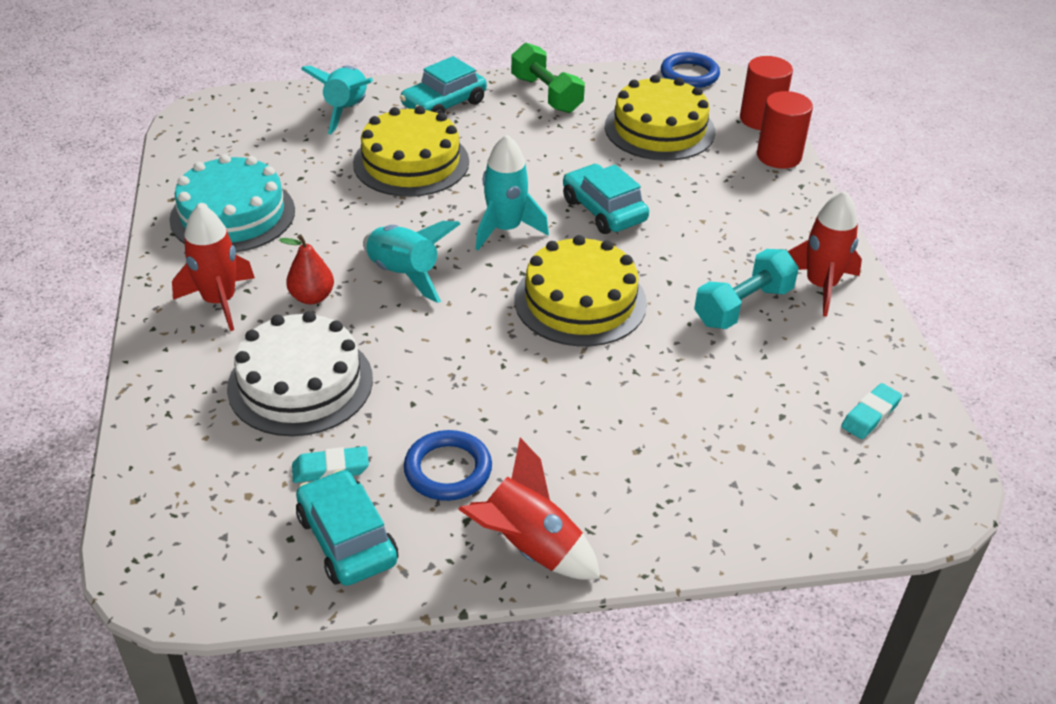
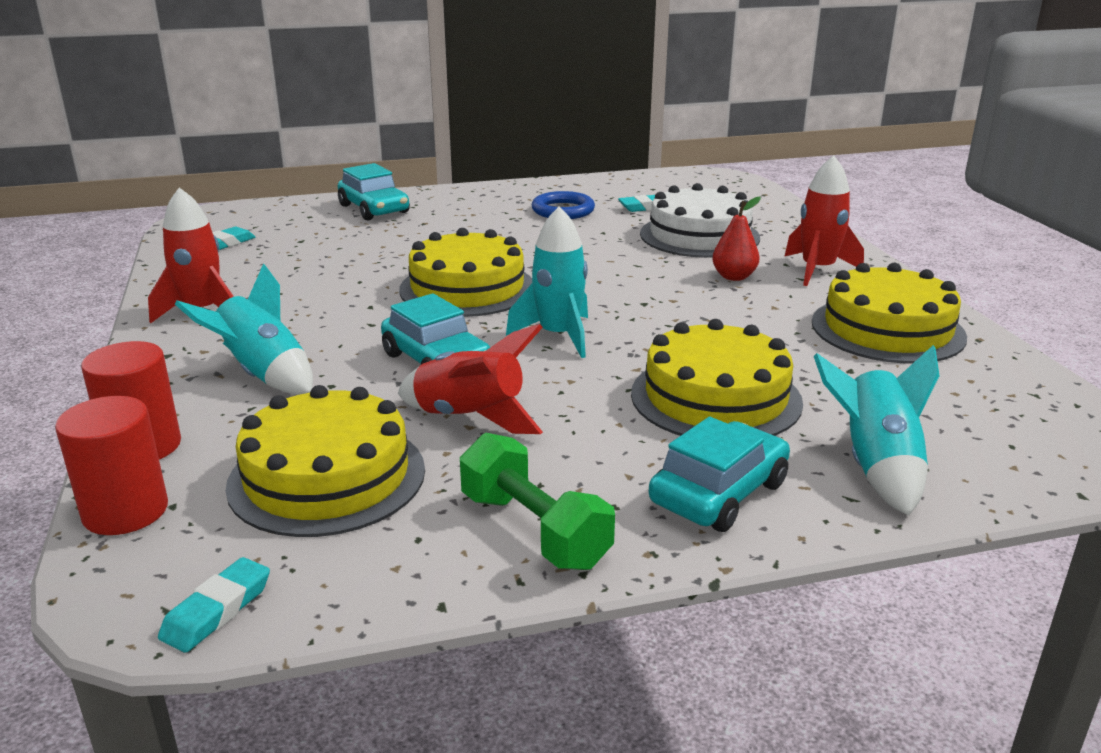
camera: 175 degrees right, 15 degrees down
(232, 215) = (887, 329): turquoise cake -> yellow cake
(347, 539) = (617, 189): turquoise car -> turquoise car (374, 209)
(404, 274) = (654, 295): turquoise rocket -> turquoise rocket (263, 375)
(530, 547) = (500, 192): red rocket -> red rocket (470, 418)
(689, 75) = (217, 610): blue ring -> turquoise eraser
(743, 306) = (298, 294): turquoise dumbbell -> none

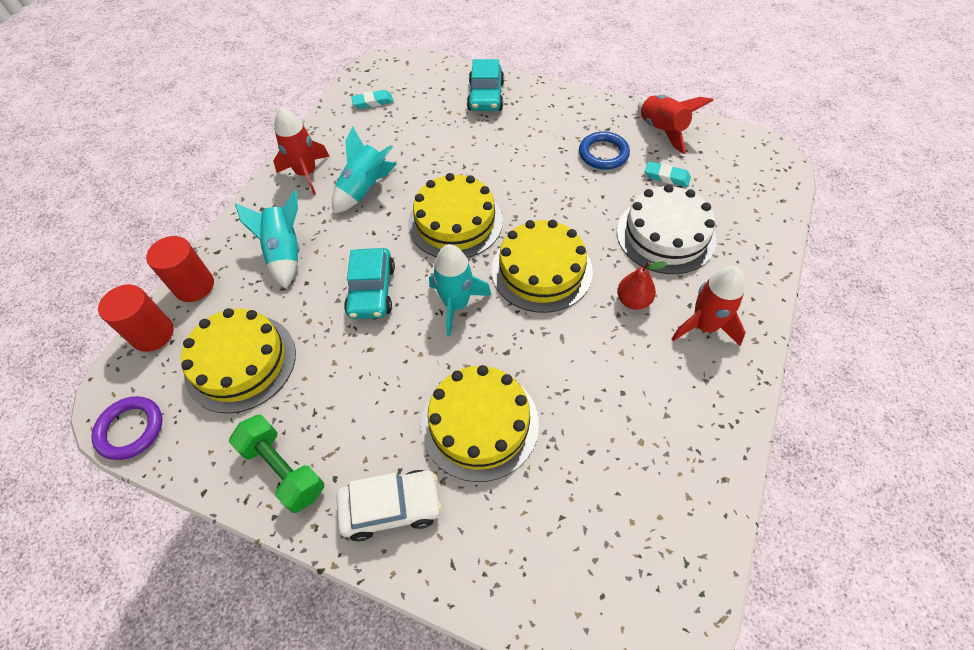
camera: 40 degrees right, 30 degrees up
(217, 610) = (130, 429): turquoise eraser -> purple ring
(470, 418) = (340, 355): red rocket -> red rocket (662, 131)
(534, 530) = (283, 469): green dumbbell -> green dumbbell turned 45 degrees counterclockwise
(719, 493) = (391, 507): turquoise car -> white car
(876, 466) = (496, 551): turquoise rocket -> turquoise rocket (365, 189)
(887, 329) = (670, 426): yellow cake -> yellow cake (541, 270)

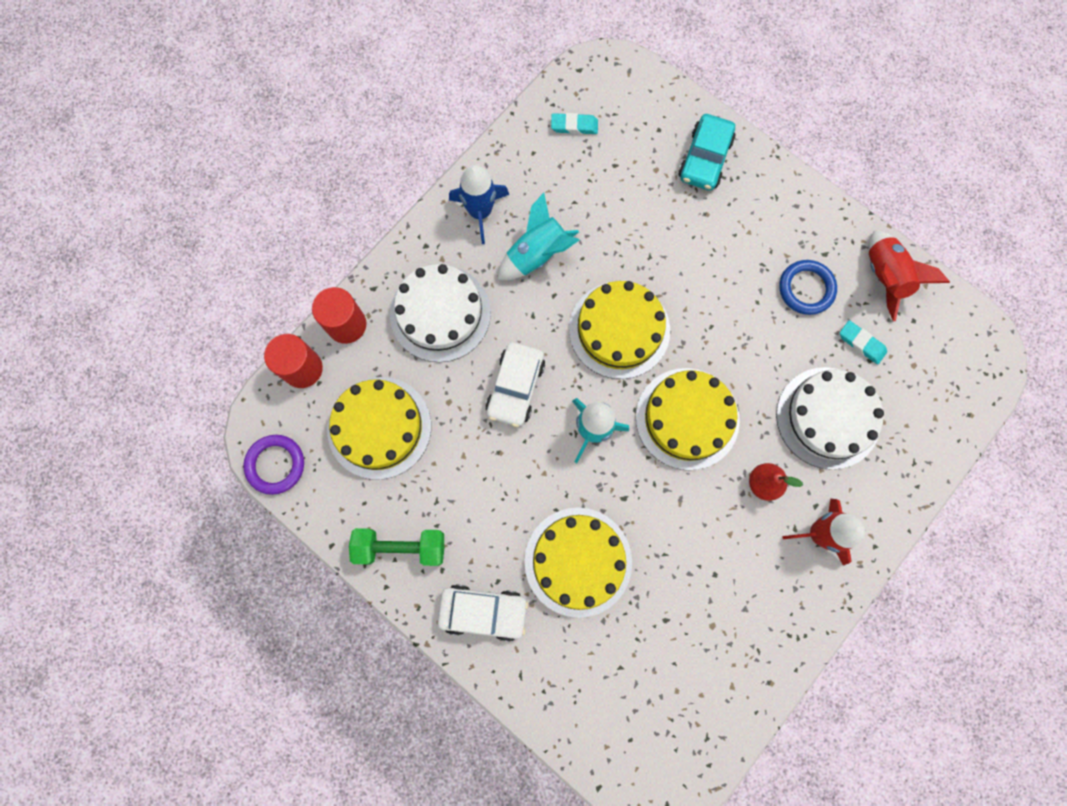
camera: 15 degrees right, 20 degrees up
(283, 469) = (401, 547): green dumbbell -> green dumbbell turned 60 degrees counterclockwise
(285, 253) = (440, 313): turquoise rocket -> white cake
(306, 173) = (480, 212): red rocket -> blue rocket
(372, 291) = (515, 387): turquoise car -> white car

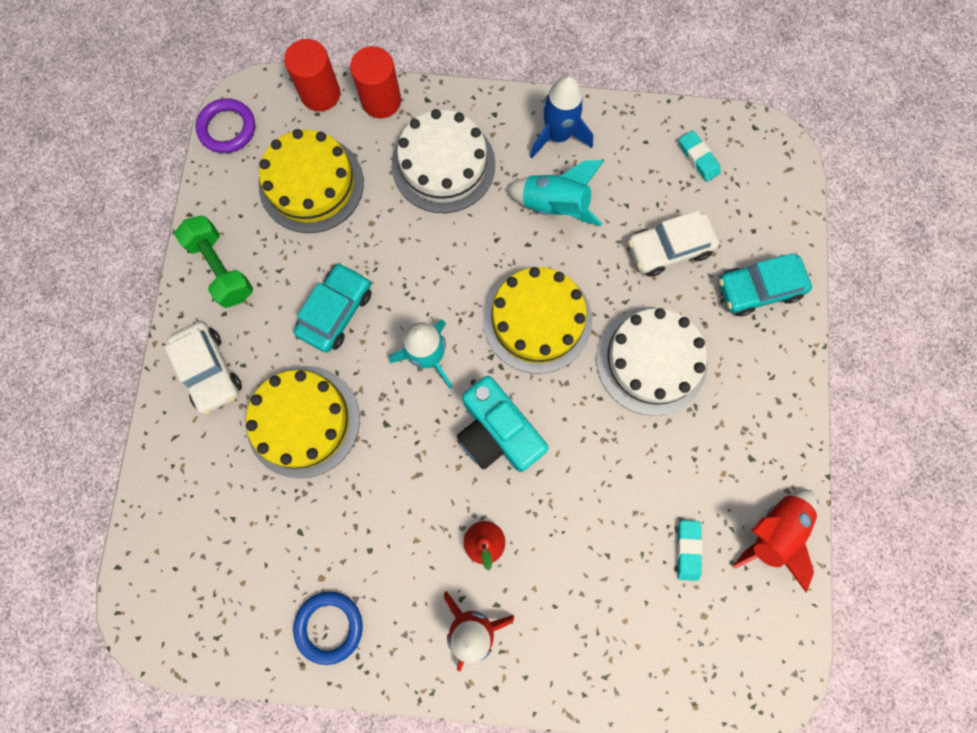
camera: 55 degrees right, 0 degrees up
(505, 477) = (336, 312): none -> turquoise car
(515, 387) = (421, 268): white car -> white car (668, 248)
(687, 418) = (497, 432): yellow cake -> turquoise camera
(806, 289) = (702, 462): blue ring -> blue ring (329, 626)
(828, 417) = (590, 563): white cake -> white cake (651, 360)

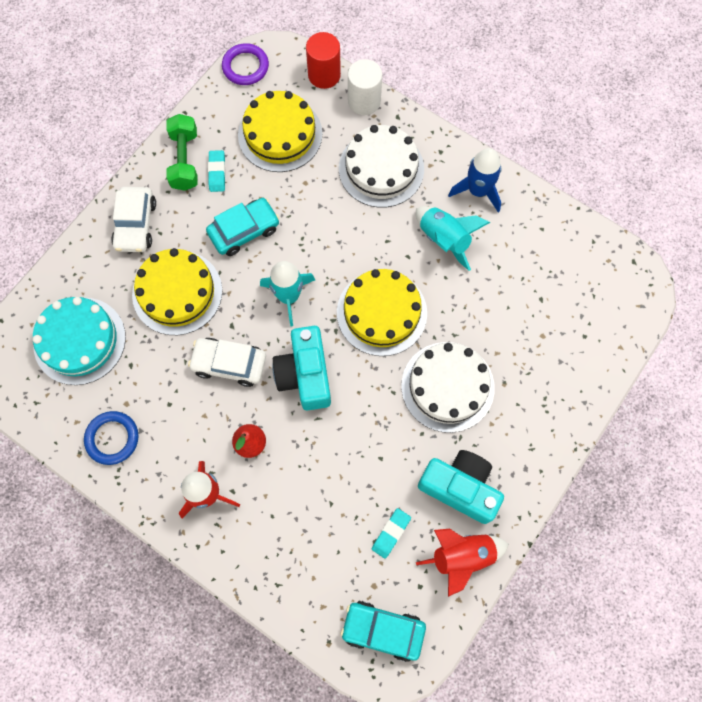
camera: 30 degrees right, 5 degrees down
(224, 538) = (79, 340): none -> turquoise cake
(381, 101) = (364, 101): red cylinder -> white cylinder
(668, 248) = (511, 314): white car -> white car (229, 364)
(698, 158) = (575, 261): turquoise eraser -> turquoise eraser (217, 172)
(727, 459) = (460, 487): none -> turquoise camera
(758, 289) = (561, 379): turquoise car -> turquoise car (383, 630)

